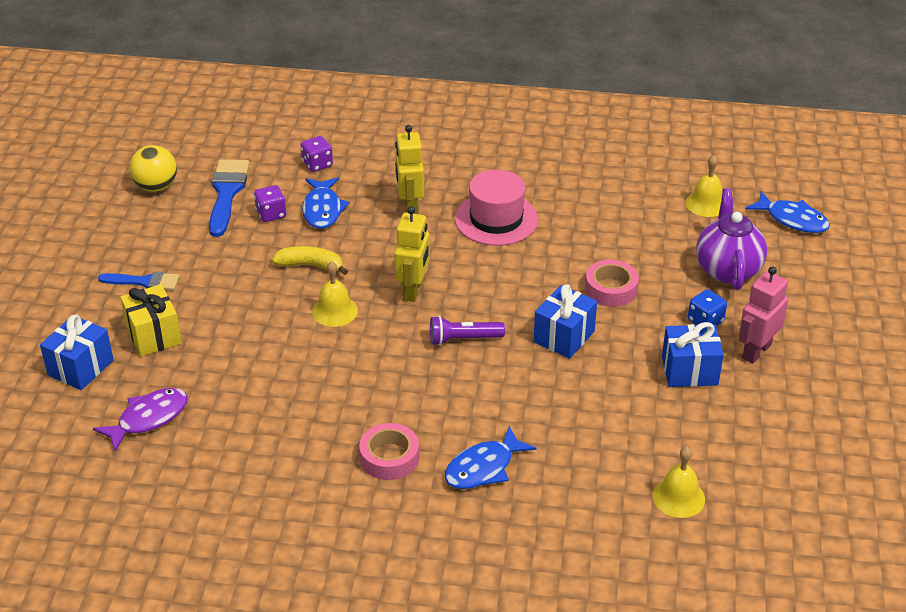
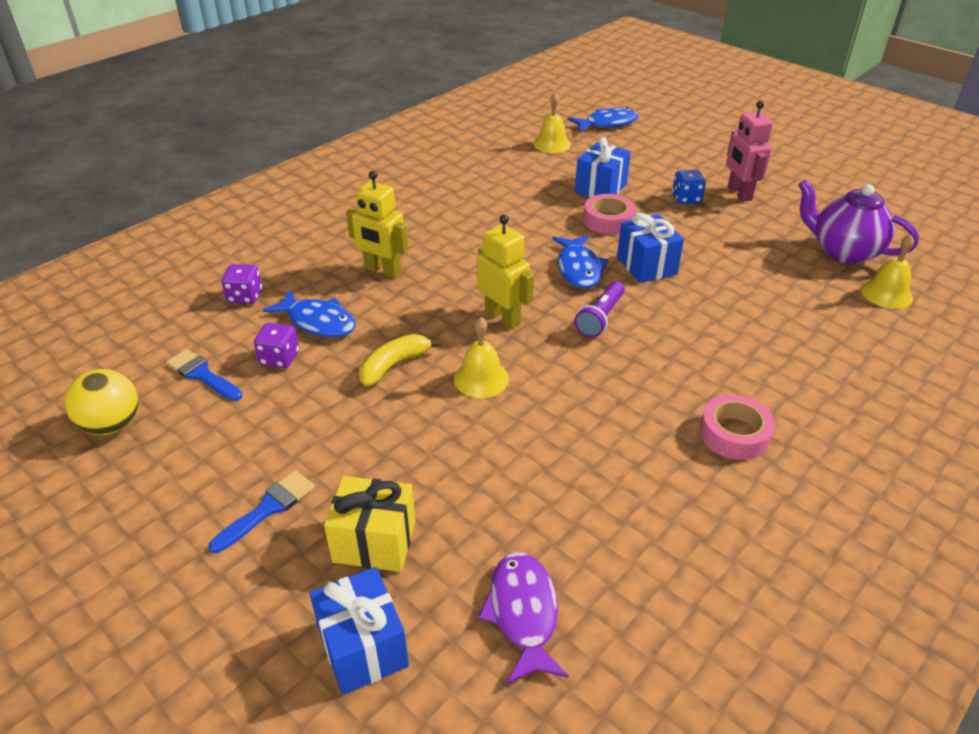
camera: 55 degrees left, 0 degrees up
(227, 193) = (202, 375): blue brush -> blue brush, size x0.63
(483, 468) = (787, 379): blue fish -> blue fish (579, 269)
(496, 219) = (457, 235): pink hat -> none
(689, 371) = (738, 228): blue gift -> blue gift (600, 188)
(727, 269) = (636, 167): purple teapot -> purple teapot (843, 252)

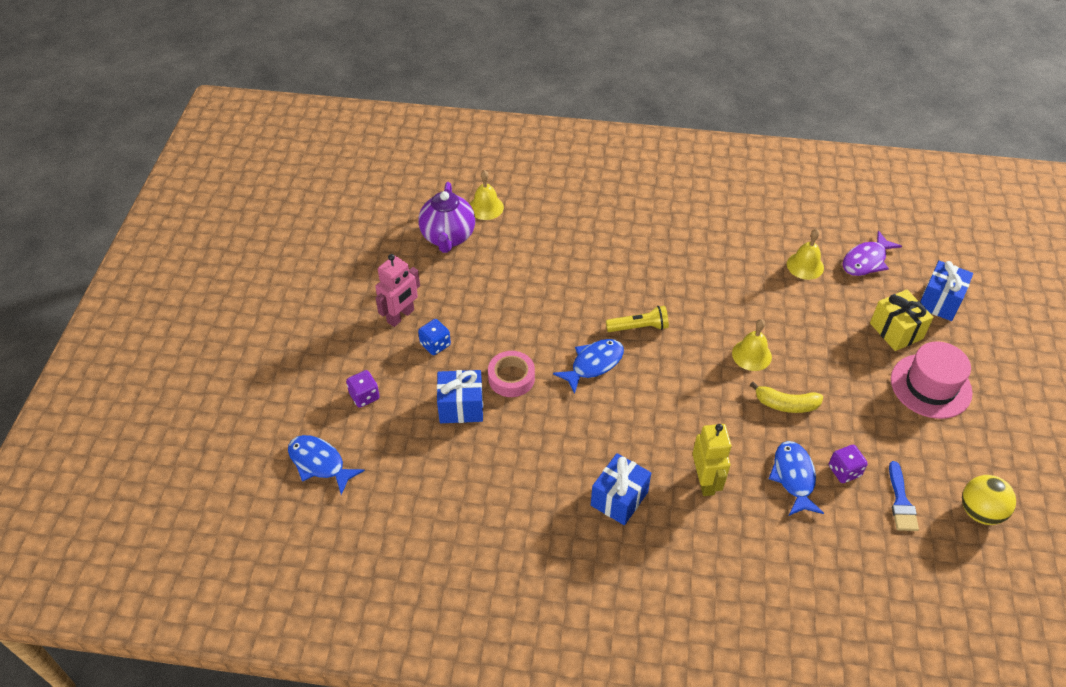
camera: 125 degrees left, 10 degrees up
(245, 296) = (818, 548): purple dice -> purple dice (364, 396)
(268, 508) = (930, 386): blue brush -> pink hat
(503, 317) = (687, 376): yellow robot -> none
(552, 144) = (400, 486): yellow bell -> yellow bell (805, 265)
(600, 318) = (639, 327): purple flashlight -> yellow flashlight
(646, 266) = (556, 329): blue gift -> blue gift (619, 499)
(734, 434) = (683, 233): pink tape -> none

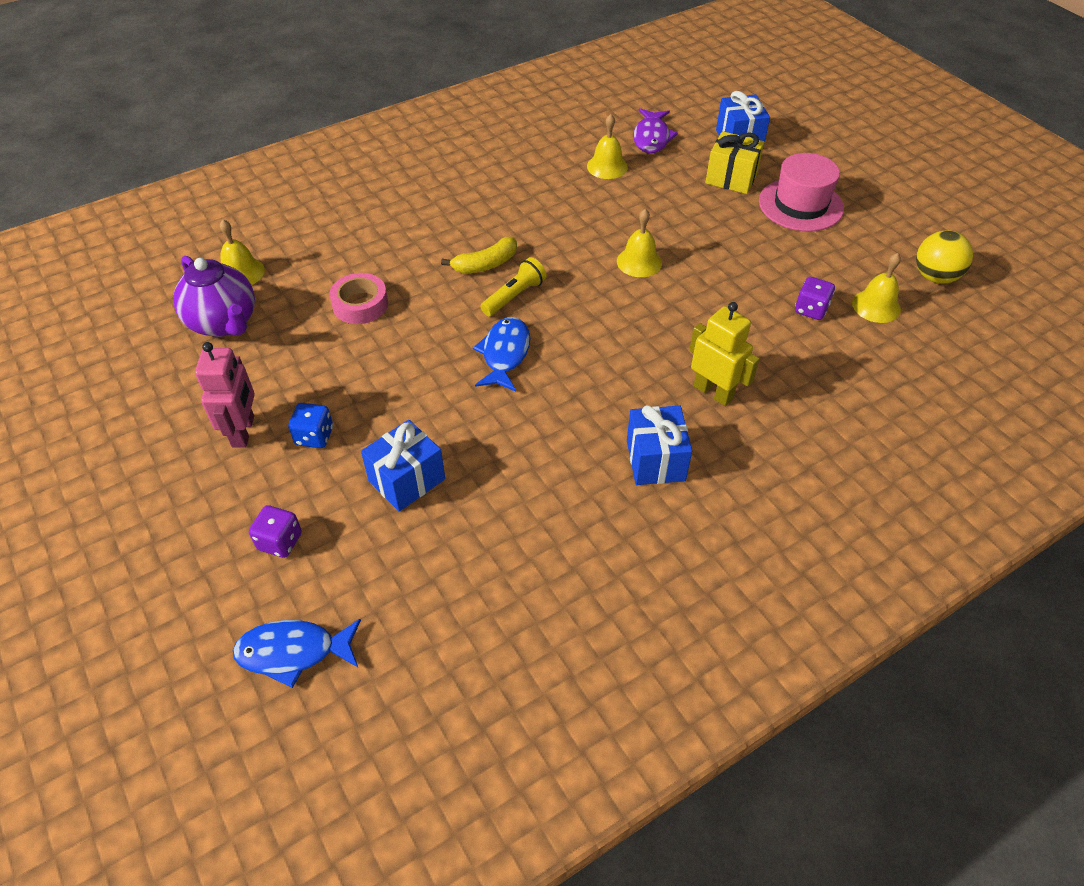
camera: 40 degrees left, 0 degrees up
(511, 378) = (433, 417): pink tape -> pink tape (360, 304)
(786, 404) = (710, 285): yellow banana -> yellow banana (486, 264)
(794, 477) = (779, 340): blue fish -> none
(901, 502) = (876, 306): blue brush -> yellow bell

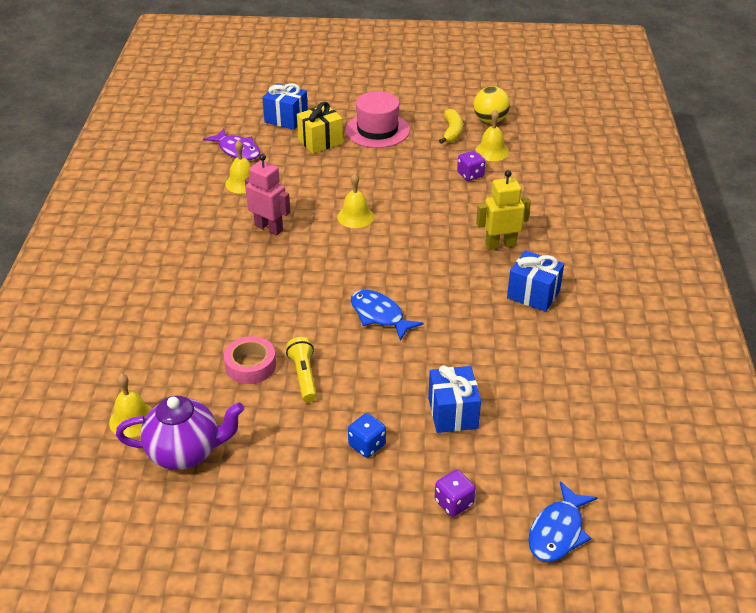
camera: 55 degrees left, 10 degrees down
(244, 431) = (324, 484): pink robot -> pink robot (269, 228)
(486, 264) = (279, 284): yellow banana -> yellow banana (452, 132)
(514, 296) = (327, 285): yellow flashlight -> yellow flashlight (304, 376)

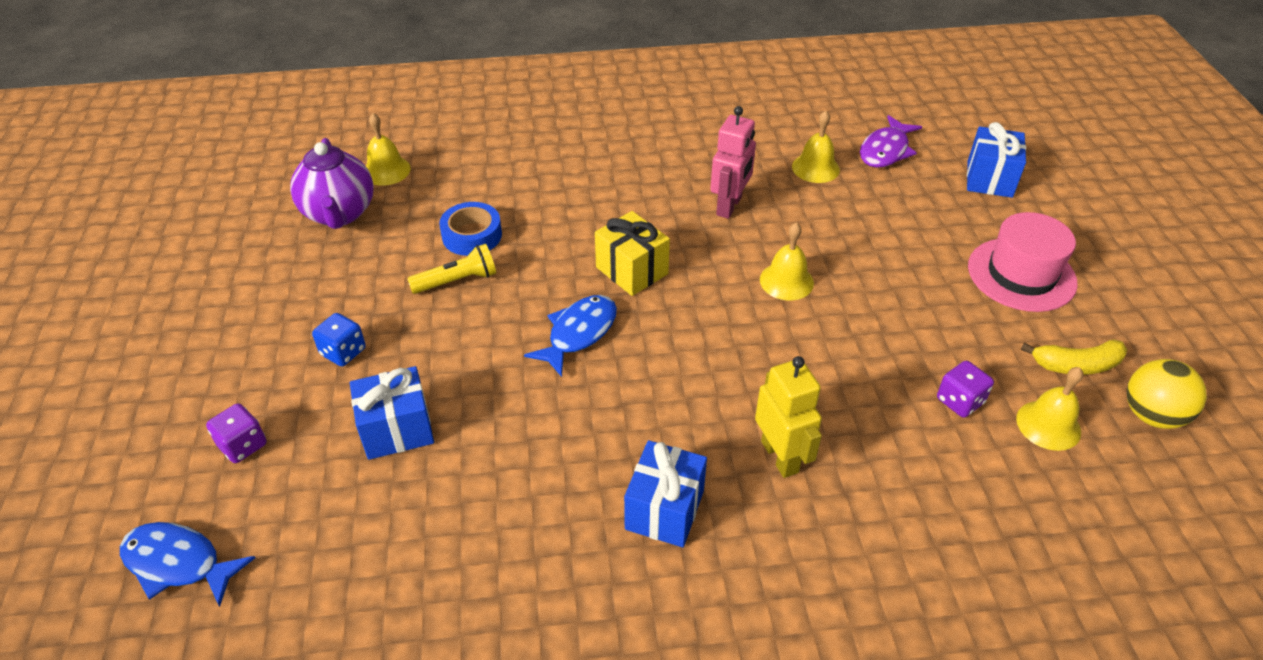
camera: 80 degrees right, 5 degrees up
(250, 365) = (472, 235): pink tape -> blue tape
(320, 141) = (953, 220): yellow gift -> yellow gift (632, 270)

